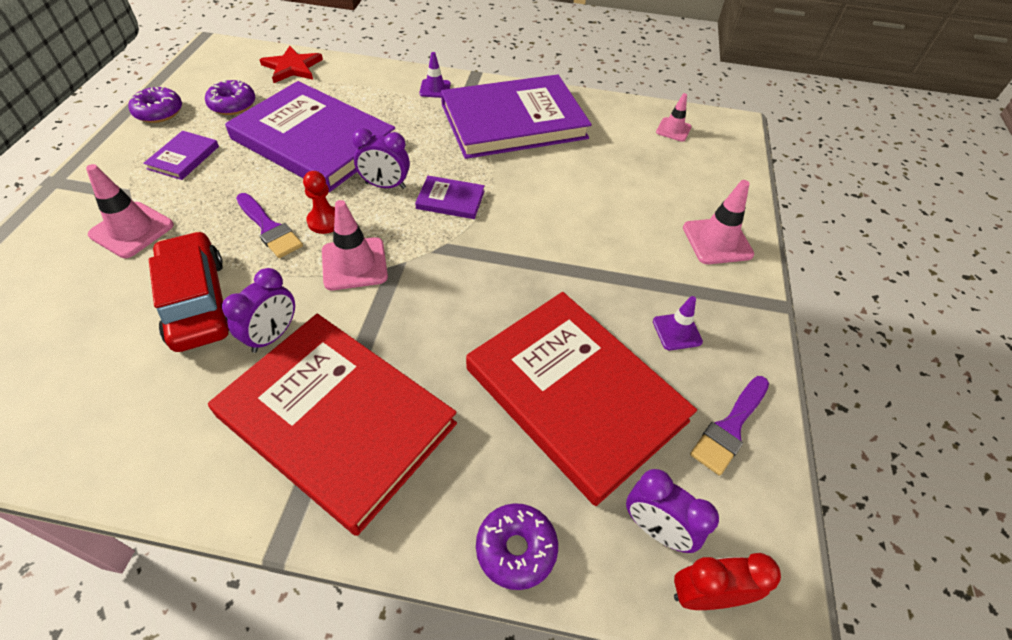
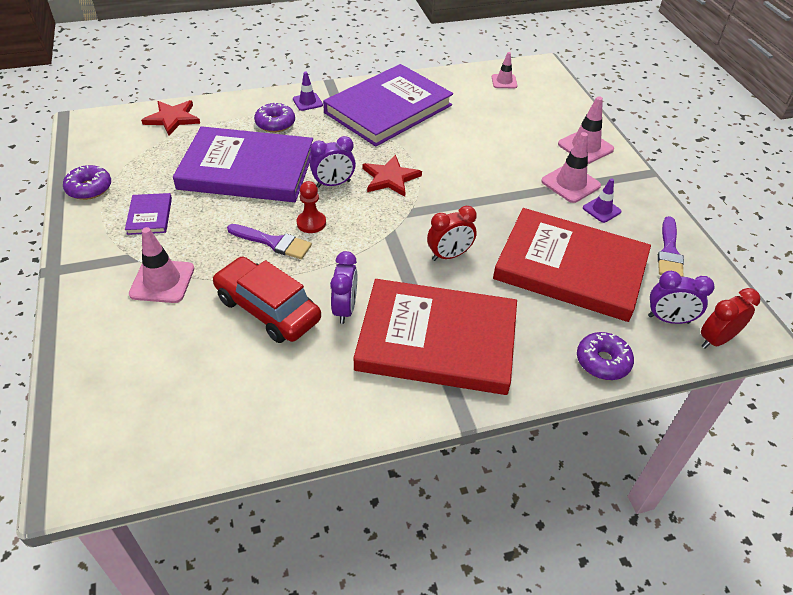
camera: 25 degrees left, 5 degrees down
(233, 105) = (150, 163): purple donut -> purple donut (275, 123)
(354, 264) = (360, 243): pink traffic cone -> pink traffic cone (570, 183)
(440, 317) = (449, 255): none -> red clock
(450, 200) = (390, 178): purple book -> red star

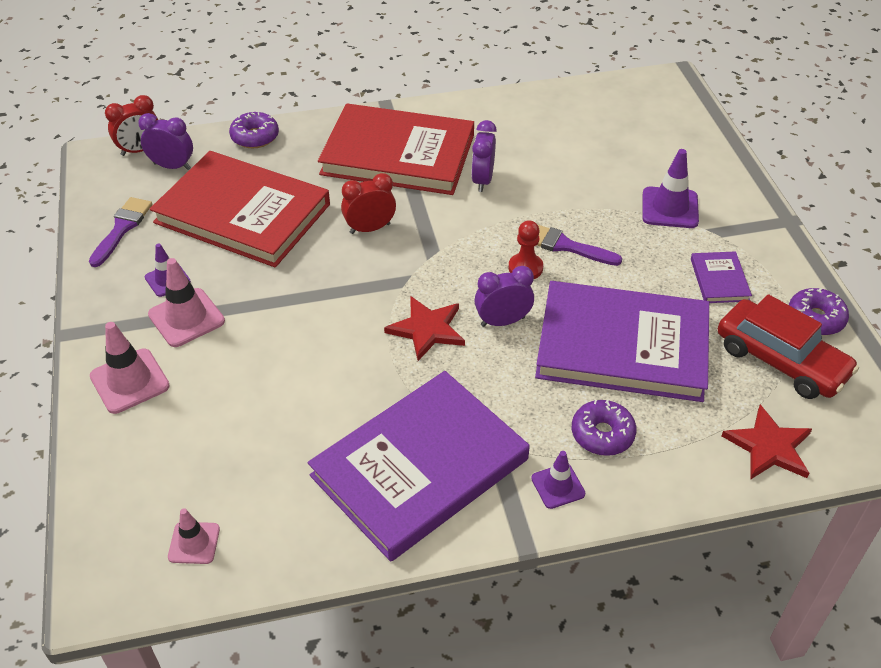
camera: 175 degrees left, 0 degrees up
(162, 281) = (670, 208): pink traffic cone -> purple traffic cone
(268, 309) = (557, 182): red car -> red car (780, 361)

